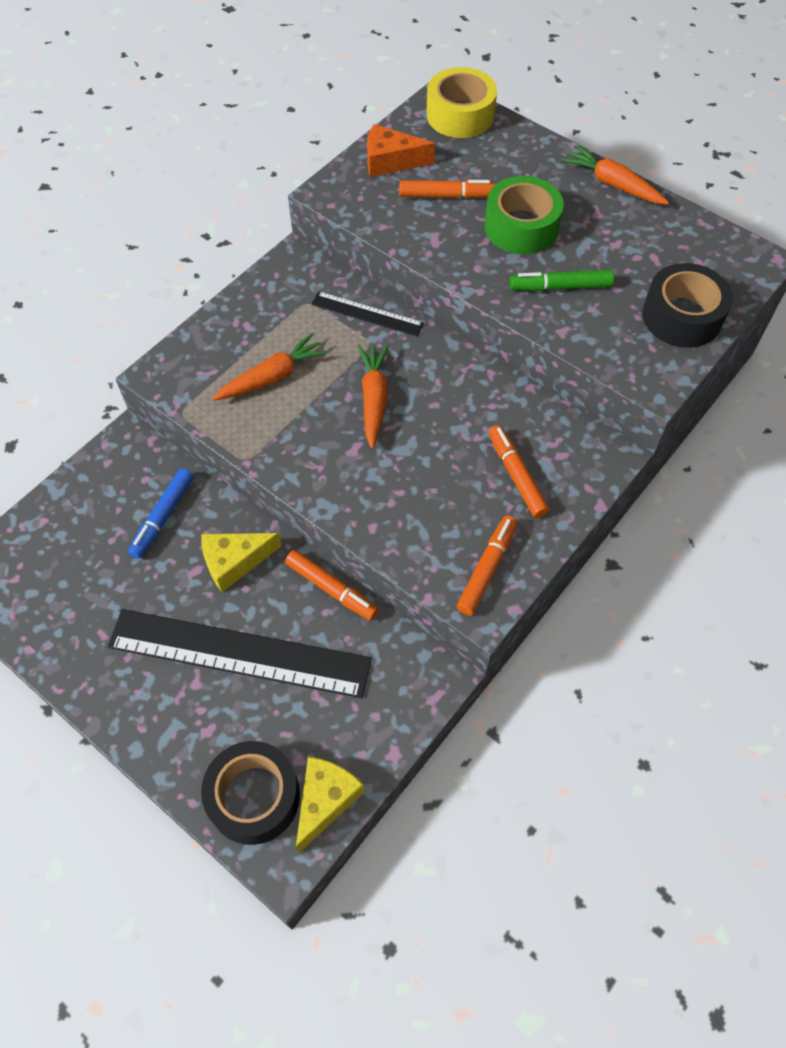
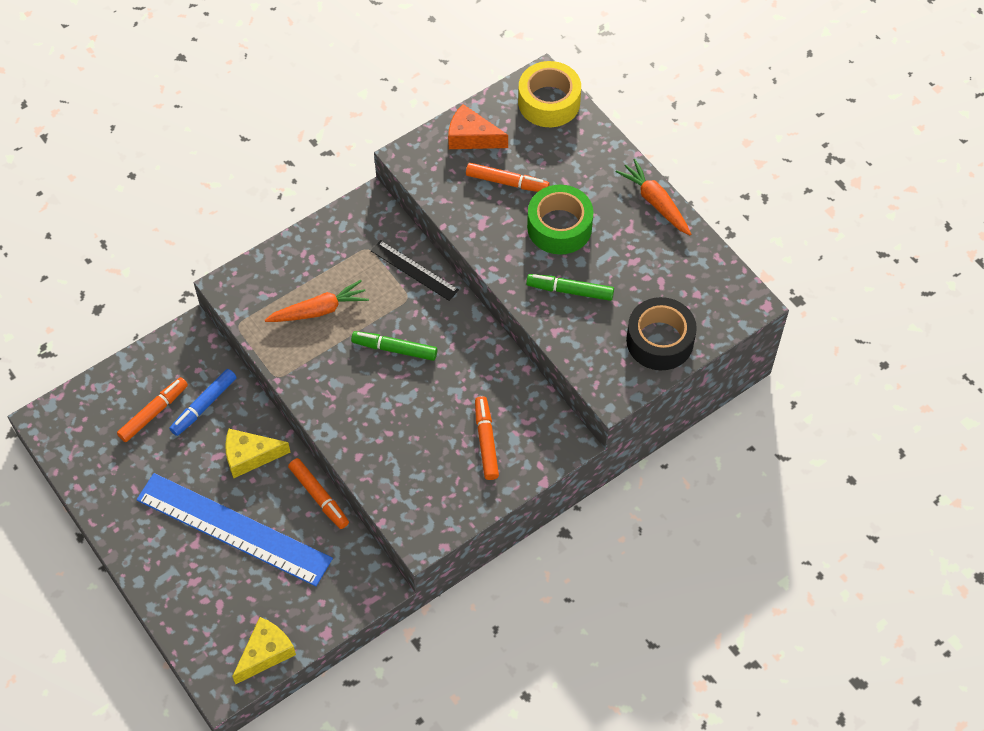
camera: 15 degrees right, 0 degrees up
(239, 653) = (233, 529): black ruler -> blue ruler
(254, 797) = (214, 637): black tape -> none
(374, 399) = (394, 349): orange carrot -> green marker
(487, 569) = (435, 510): orange marker -> orange marker (154, 413)

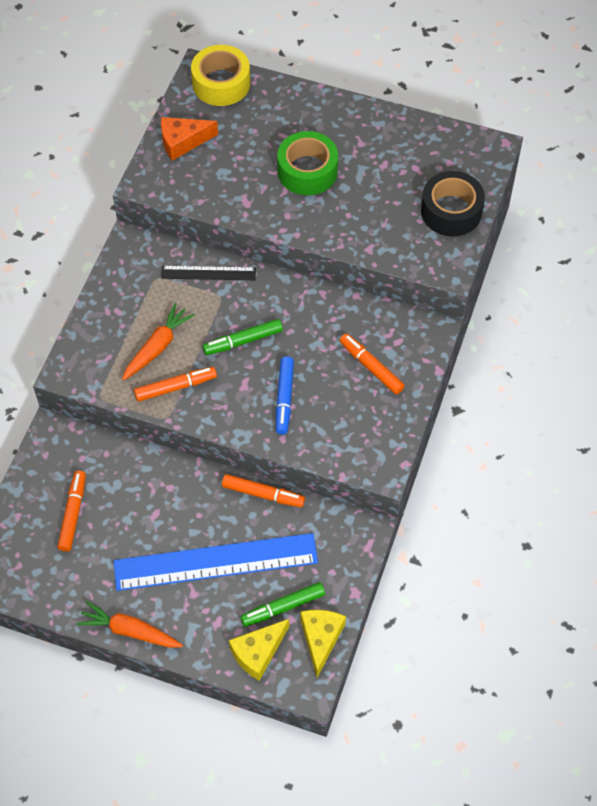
camera: 35 degrees left, 0 degrees up
(204, 405) = (110, 482): blue marker -> blue marker (284, 398)
(250, 456) = (182, 498): yellow cheese -> yellow cheese (258, 652)
(507, 182) = (239, 160): orange marker -> orange marker (175, 387)
(570, 290) = (355, 213): green marker -> green marker (283, 607)
(655, 202) = (363, 113): orange carrot -> orange carrot (129, 631)

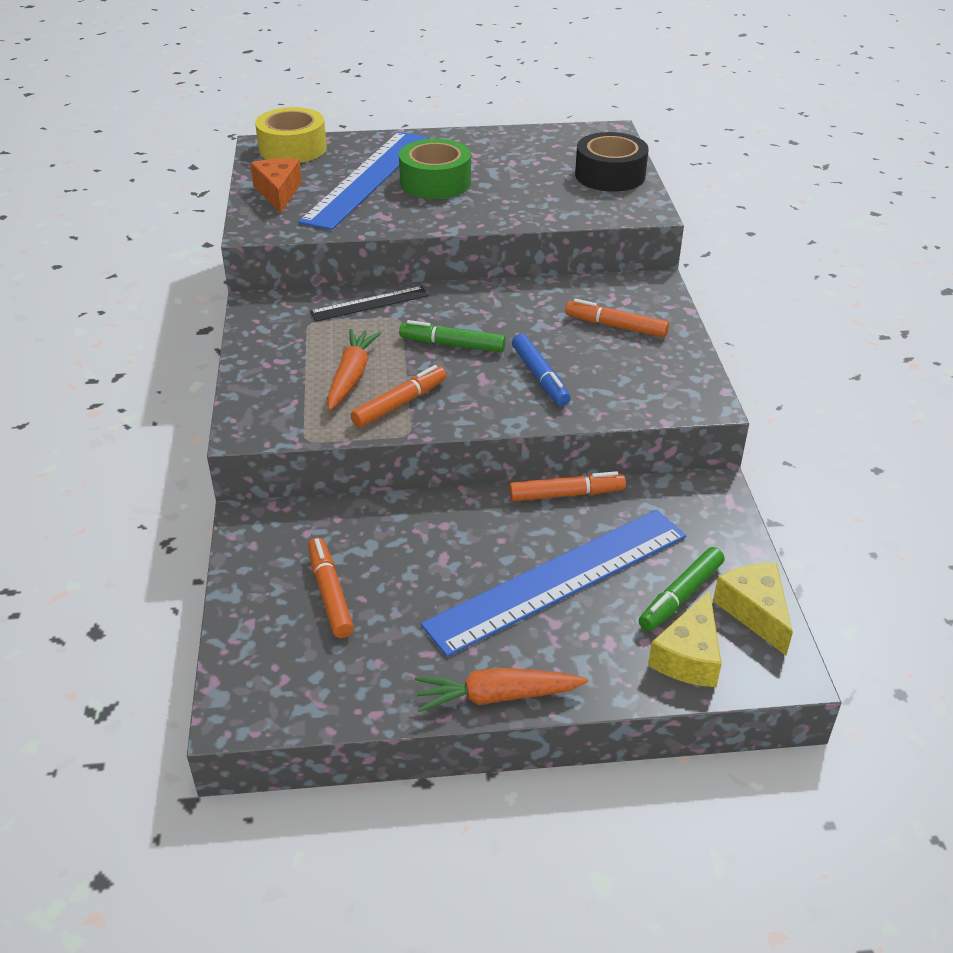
camera: 25 degrees left, 20 degrees down
(182, 142) = (278, 192): orange cheese -> orange cheese turned 120 degrees clockwise
(243, 341) = (452, 344): green marker -> green marker turned 60 degrees clockwise
(258, 146) = (367, 178): none -> blue ruler

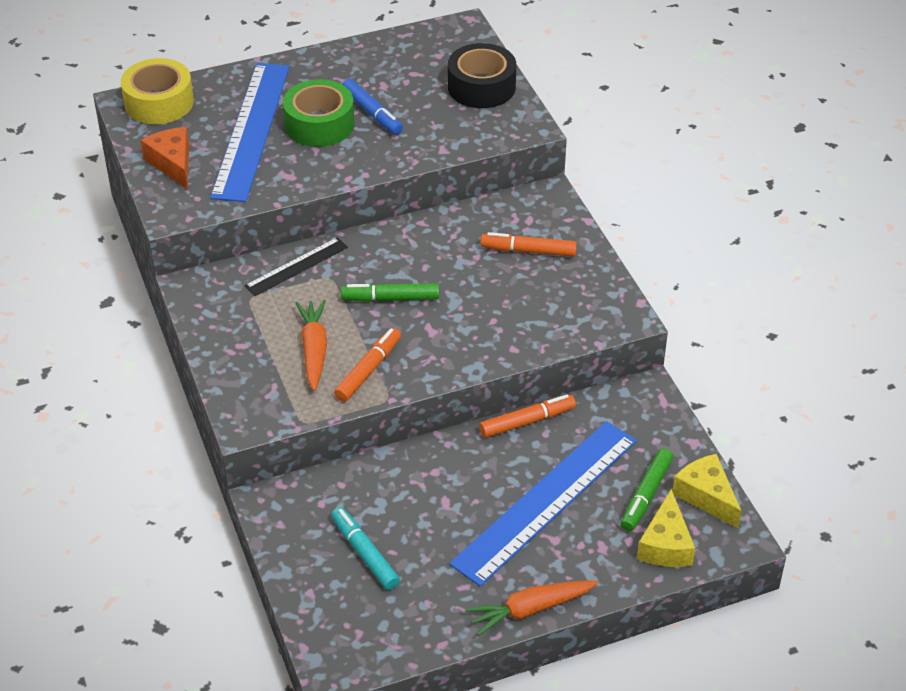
camera: 15 degrees left, 5 degrees up
(330, 593) = (365, 553): orange marker -> turquoise marker
(540, 377) = (479, 318): blue marker -> blue marker (372, 113)

